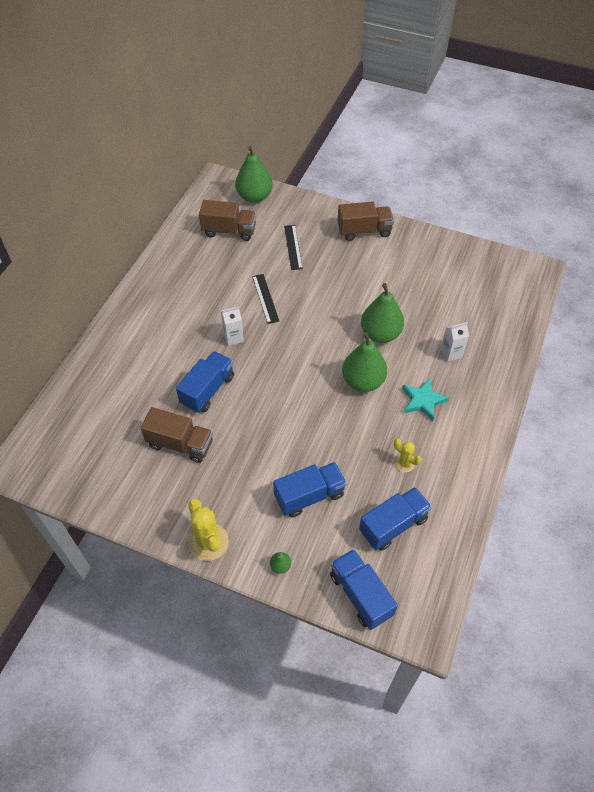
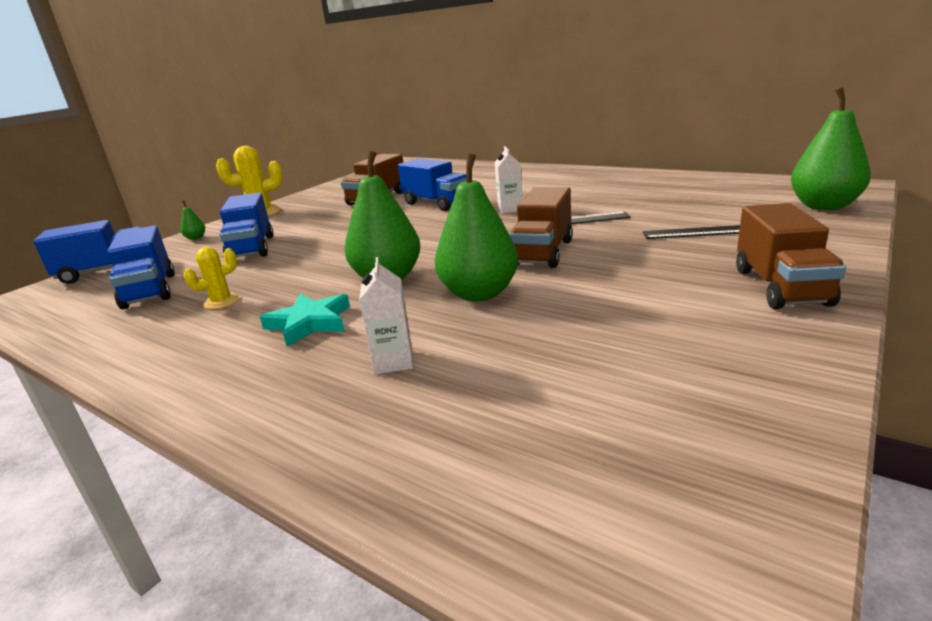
camera: 105 degrees right, 30 degrees down
(229, 231) = (723, 197): brown truck -> brown truck (542, 252)

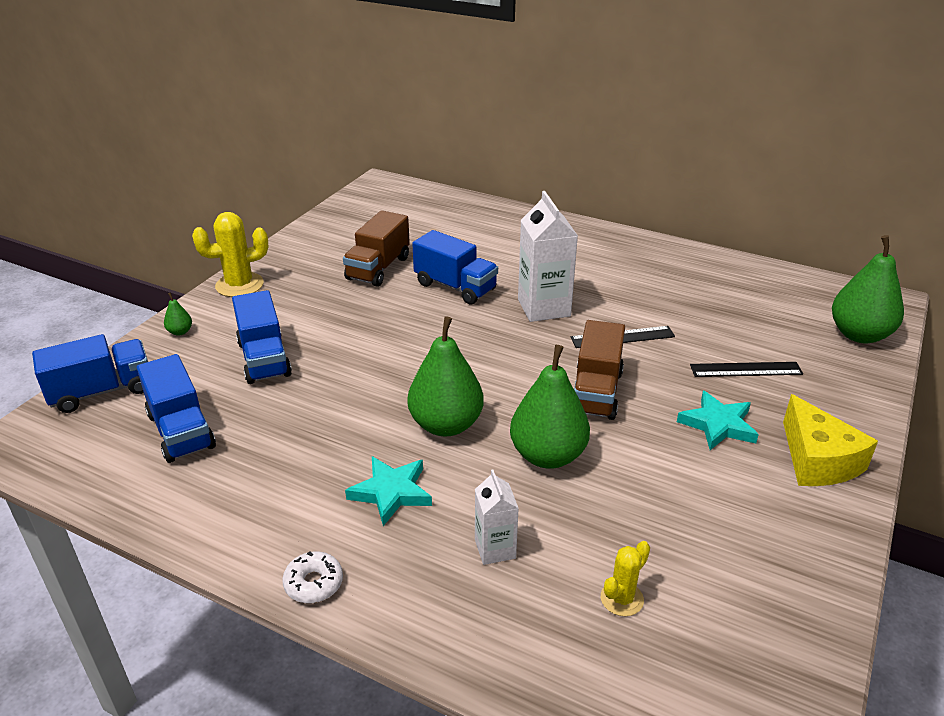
camera: 10 degrees left, 10 degrees up
(188, 390) = (313, 583): none -> white donut
(221, 302) = (278, 454): yellow cactus -> yellow cactus (622, 599)
(510, 209) = (544, 308): white carton -> white carton, size x1.78
(666, 267) = (718, 424): none -> turquoise star
(780, 287) = (817, 460): brown truck -> yellow cheese

